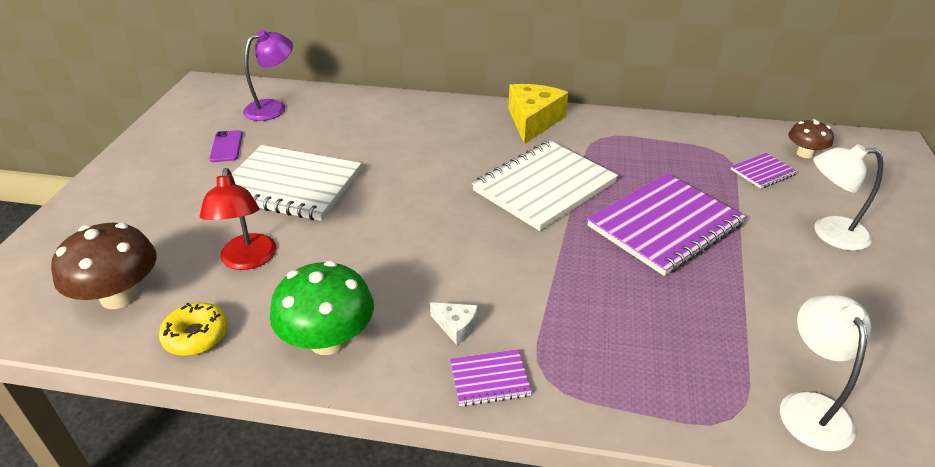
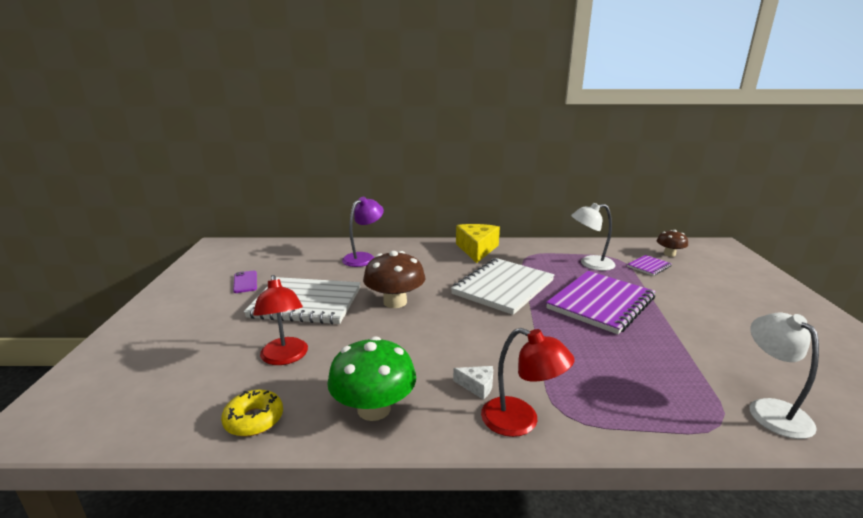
camera: 10 degrees left, 15 degrees down
(119, 296) = (174, 396): brown mushroom -> brown mushroom (395, 302)
(273, 107) = (276, 255): purple lamp -> purple lamp (364, 257)
(489, 379) = (521, 421): purple notebook -> red lamp
(829, 233) = (713, 297): white lamp -> white lamp (590, 264)

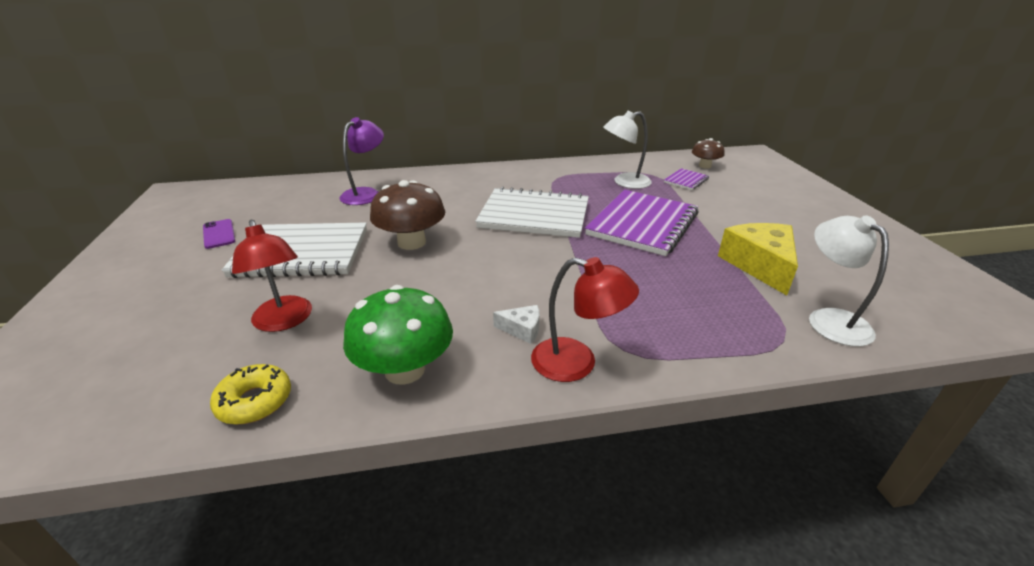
camera: 10 degrees left, 10 degrees up
(477, 249) = (498, 175): yellow cheese -> yellow cheese (759, 265)
(503, 287) = (534, 215): white notebook -> white notebook turned 75 degrees clockwise

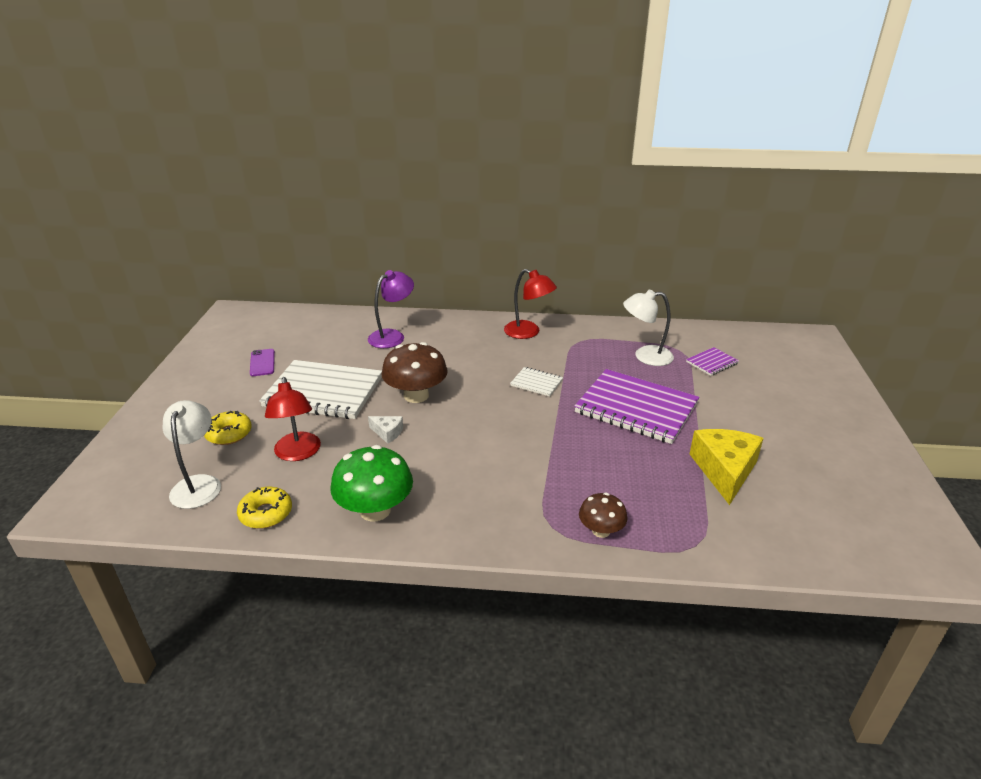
camera: 15 degrees right, 0 degrees up
(185, 313) = (229, 434): none -> yellow donut
(522, 329) = (477, 494): white cheese -> white cheese (387, 432)
(534, 215) = (536, 383): white notebook -> white notebook, size x0.45
(577, 363) = (508, 530): red lamp -> red lamp (528, 332)
(642, 224) = (636, 408): purple notebook -> purple notebook turned 75 degrees clockwise
(704, 166) = (744, 346): brown mushroom -> brown mushroom (601, 530)
(829, 319) = (753, 534): white lamp -> white lamp (198, 484)

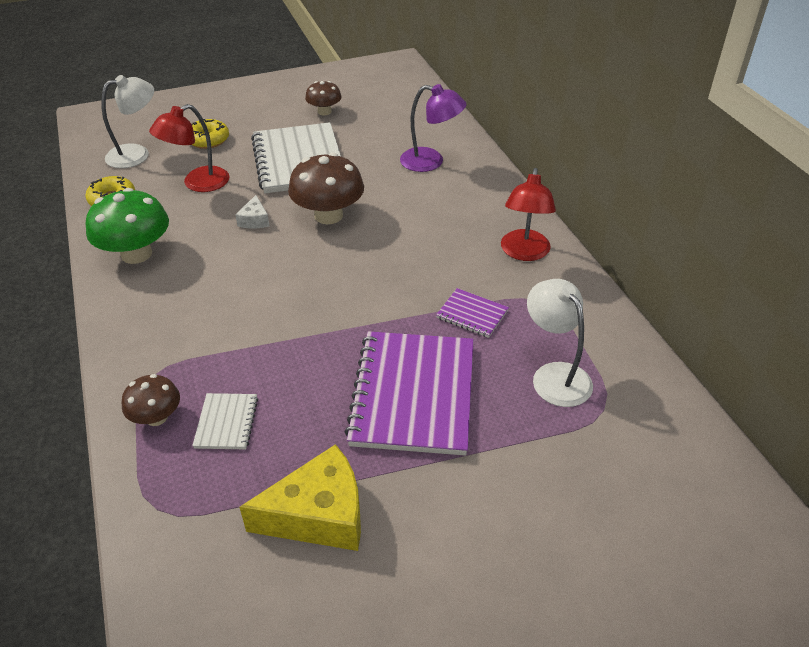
camera: 65 degrees right, 10 degrees up
(262, 363) = (324, 111): purple phone -> brown mushroom
(536, 383) = (412, 292): white notebook -> white notebook (226, 422)
(712, 363) = (597, 455): purple notebook -> purple notebook (472, 314)

